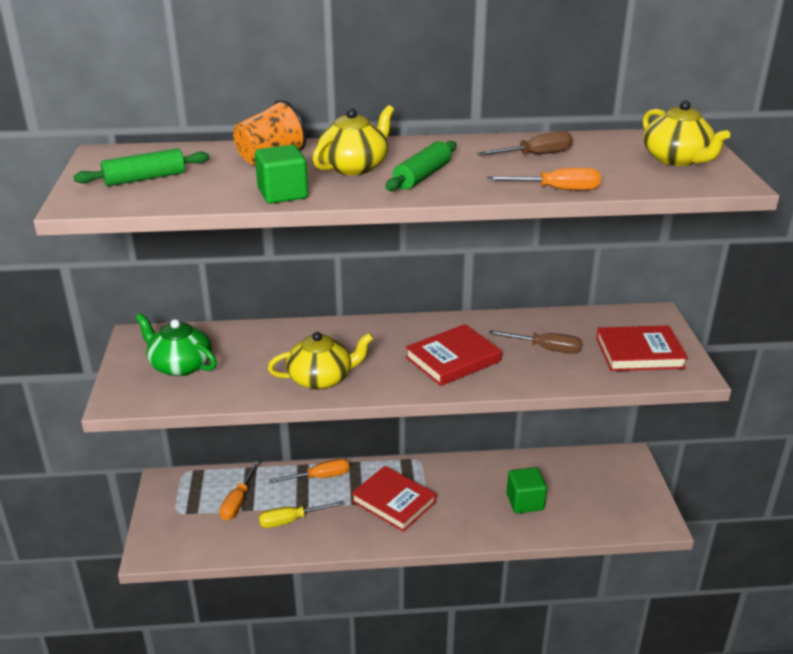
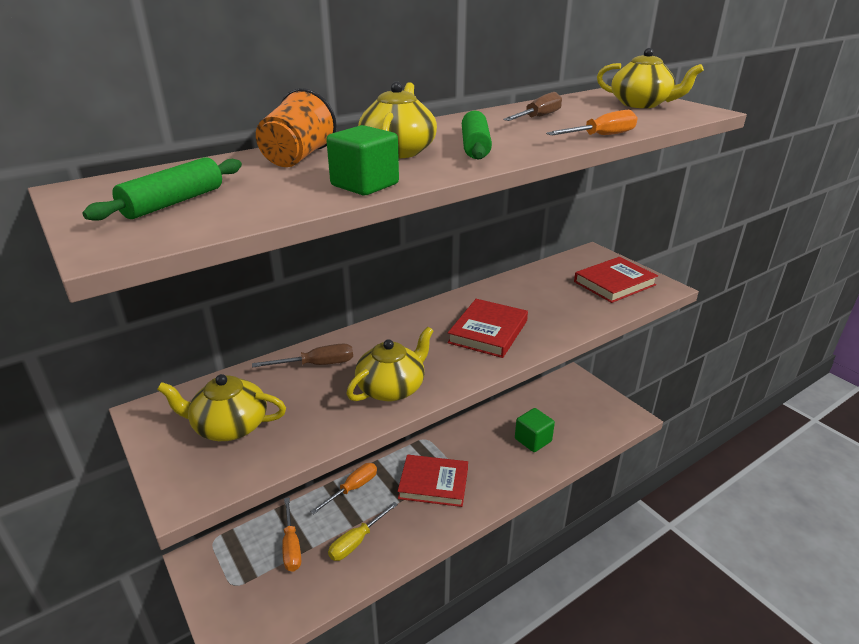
camera: 30 degrees left, 0 degrees up
(180, 365) = (229, 426): green teapot -> yellow teapot
(545, 348) = (548, 300): brown screwdriver -> brown screwdriver (317, 364)

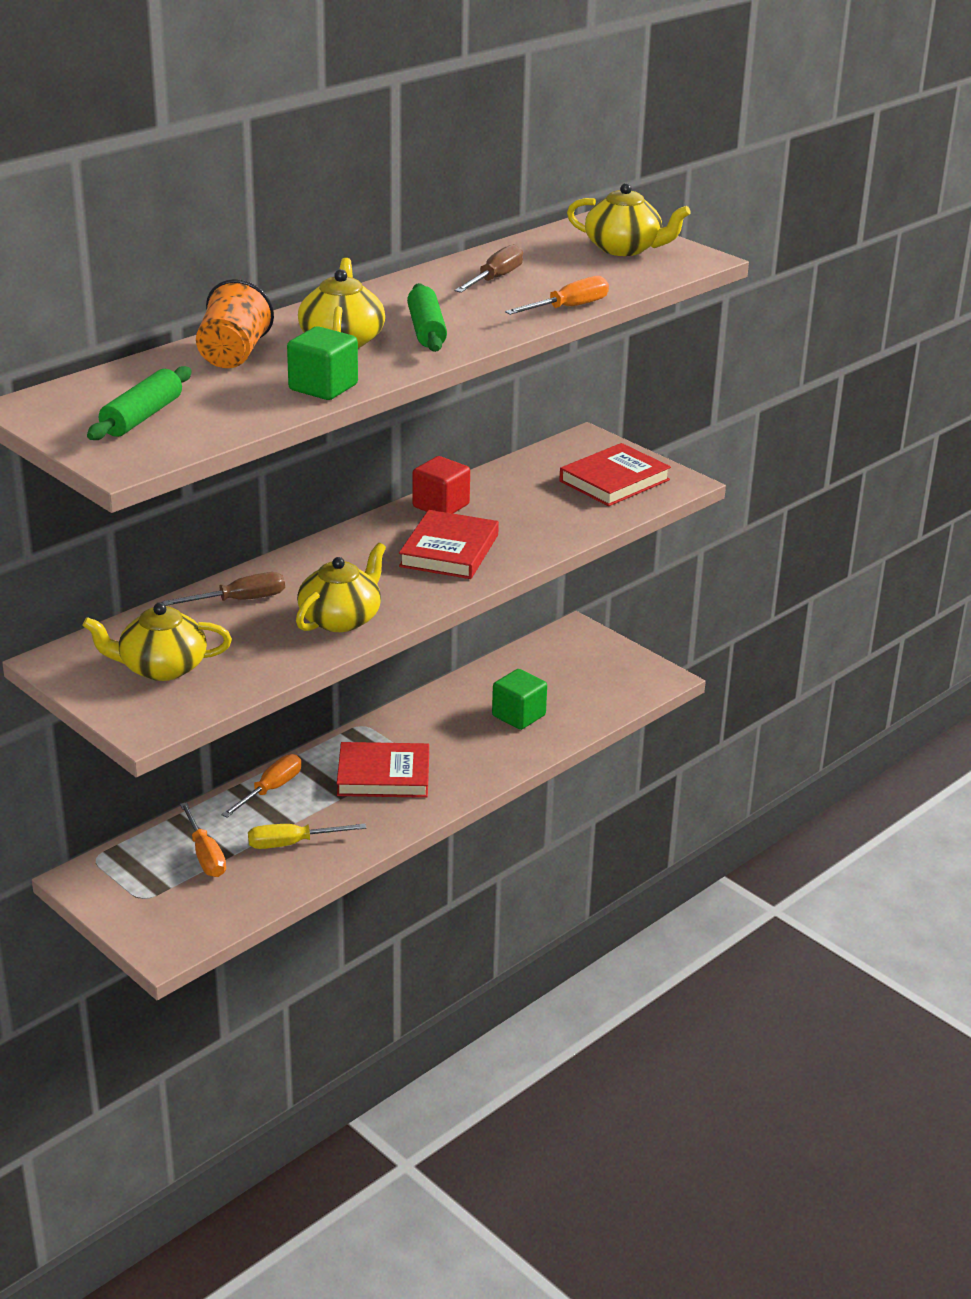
camera: 10 degrees left, 0 degrees up
(357, 541) = (292, 843): yellow screwdriver -> yellow screwdriver turned 45 degrees clockwise
(486, 295) = (441, 506): none -> red cube

